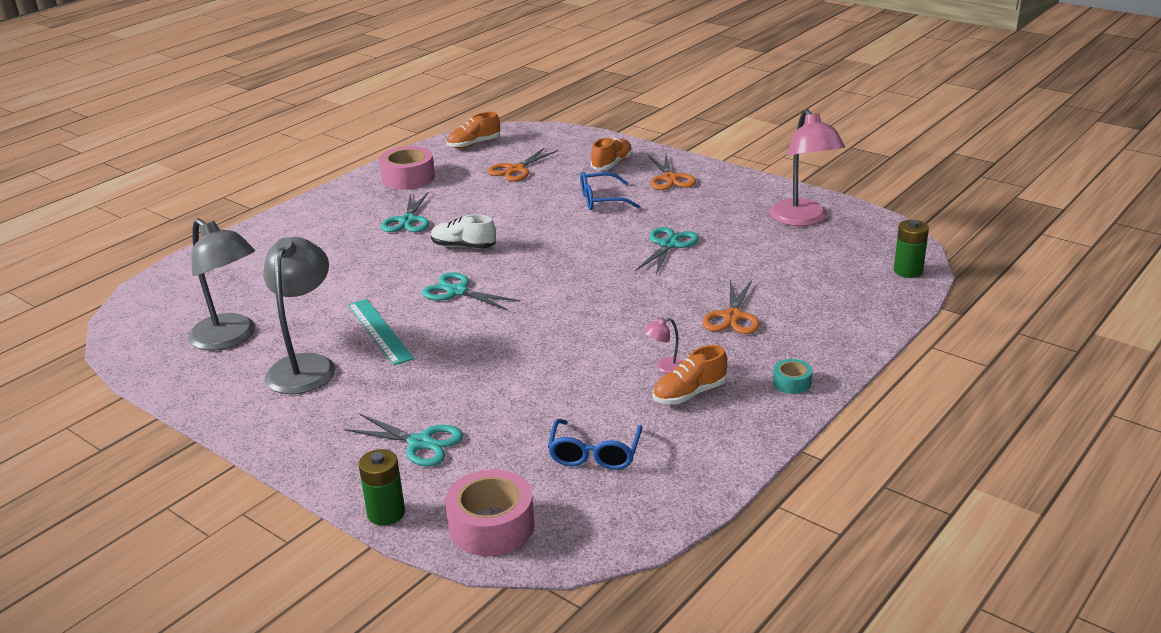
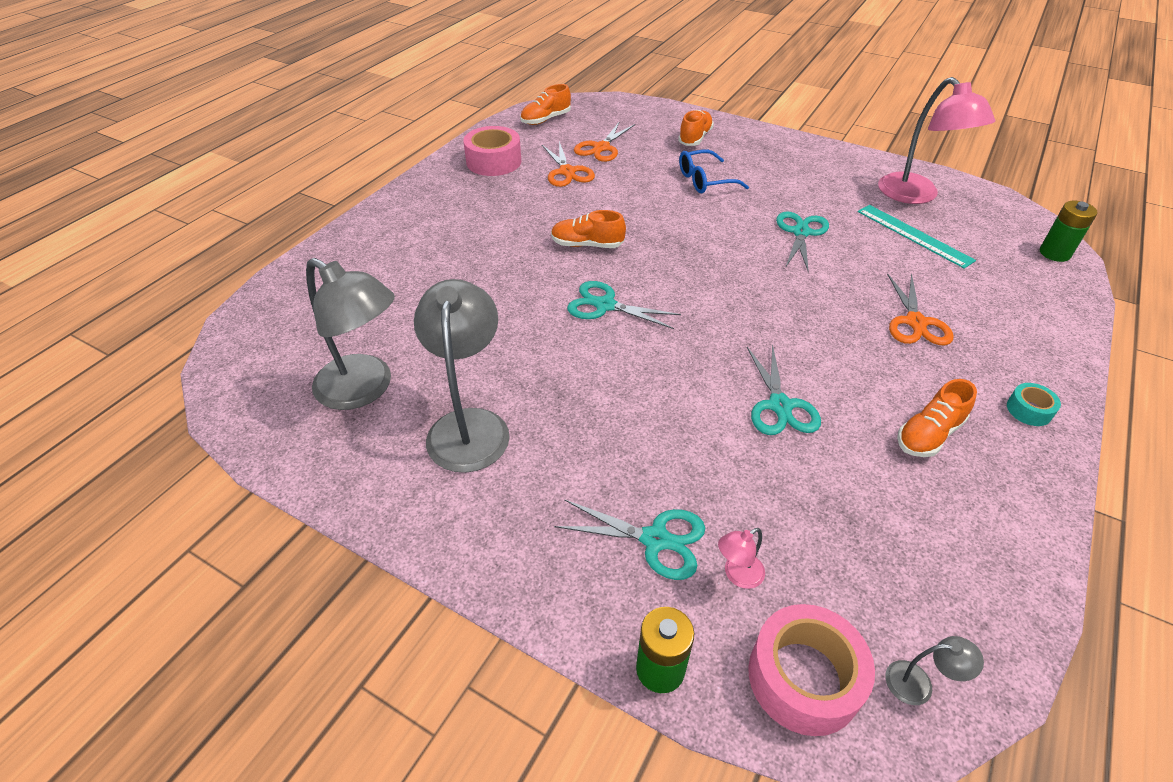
camera: 10 degrees left, 15 degrees up
(379, 331) = (539, 367): turquoise ruler -> turquoise ruler (914, 235)
(408, 221) = (514, 214): turquoise scissors -> turquoise scissors (780, 406)
(463, 246) = (587, 245): white shoe -> orange shoe
(578, 535) = (918, 683): none -> grey lamp
(594, 454) = (870, 539): blue glasses -> none
(665, 368) = (882, 398): pink lamp -> pink lamp (737, 575)
(670, 179) = (760, 153): orange scissors -> orange scissors (567, 172)

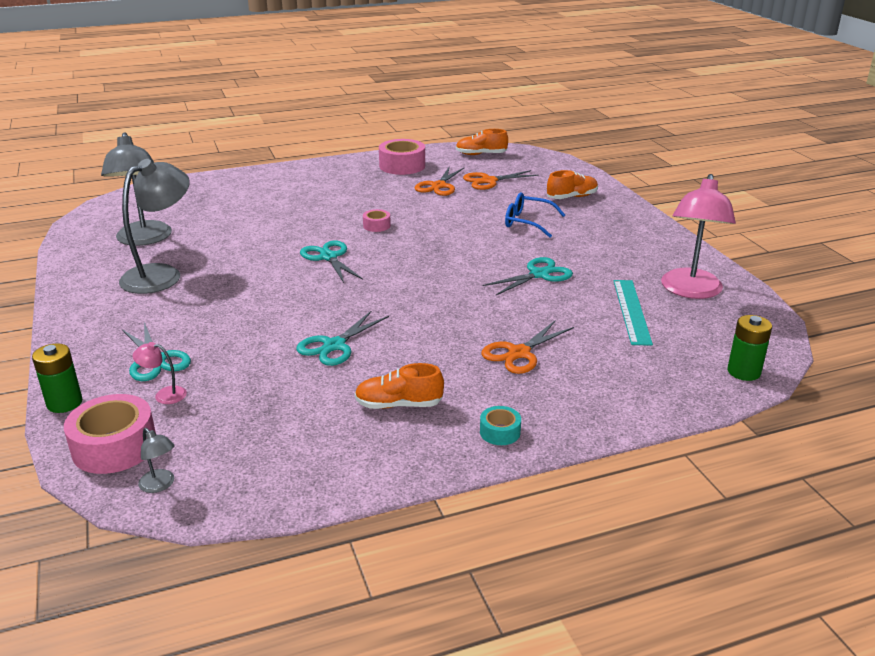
camera: 40 degrees right, 15 degrees down
(587, 245) = (376, 226): orange shoe -> pink tape

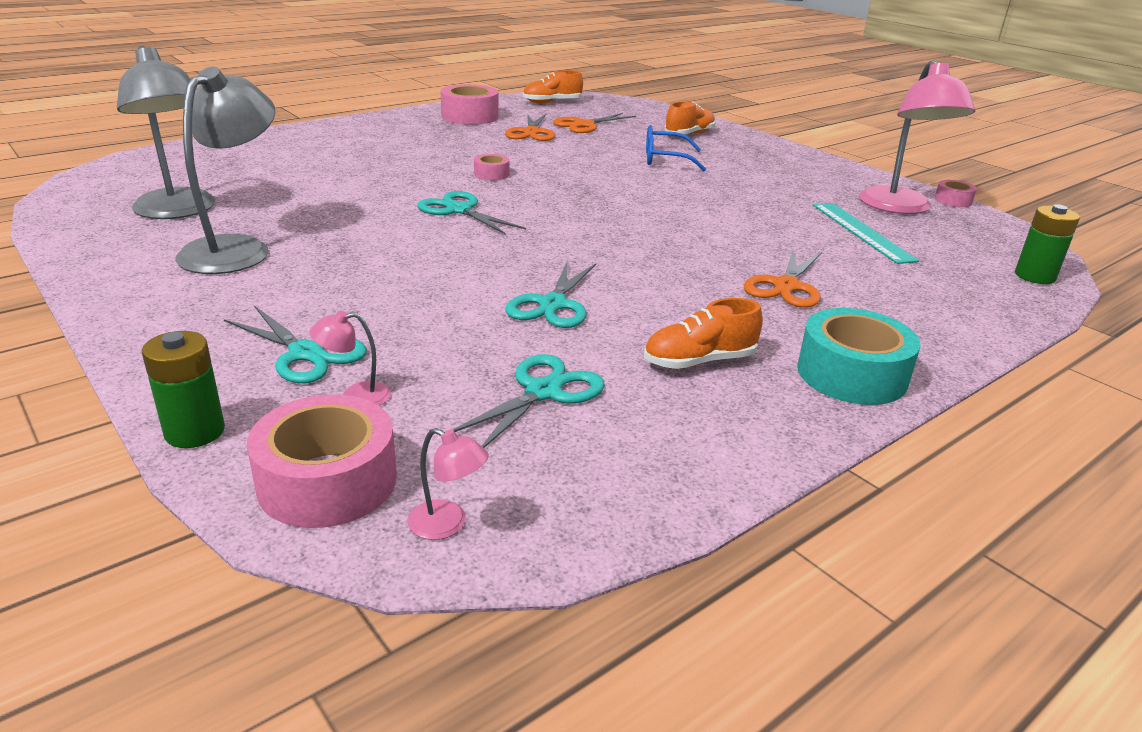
camera: 20 degrees left, 0 degrees up
(160, 485) = (448, 525): grey lamp -> pink lamp
(500, 432) = (851, 374): turquoise tape -> turquoise tape, size x1.95
(539, 274) = (728, 206): turquoise scissors -> turquoise scissors (543, 391)
(750, 289) = (953, 200): none -> pink tape

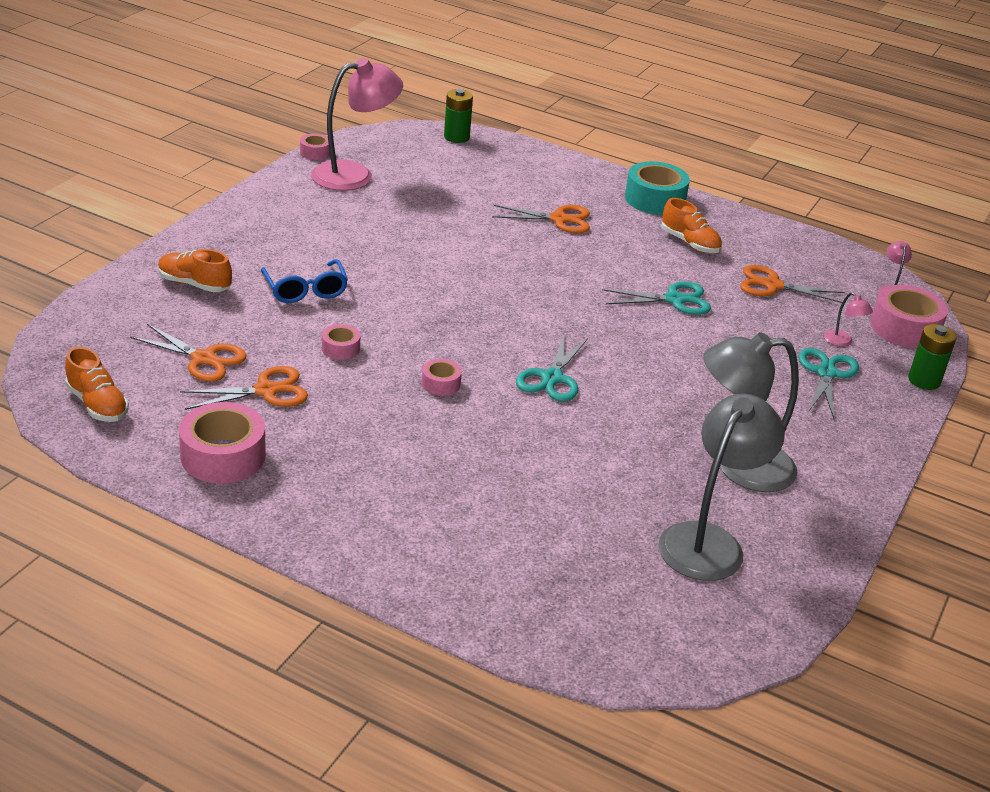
camera: 115 degrees left, 5 degrees up
(543, 391) = (772, 285): turquoise scissors -> orange scissors
(569, 156) = (340, 348): none -> pink tape
(862, 232) = (427, 191): turquoise ruler -> none

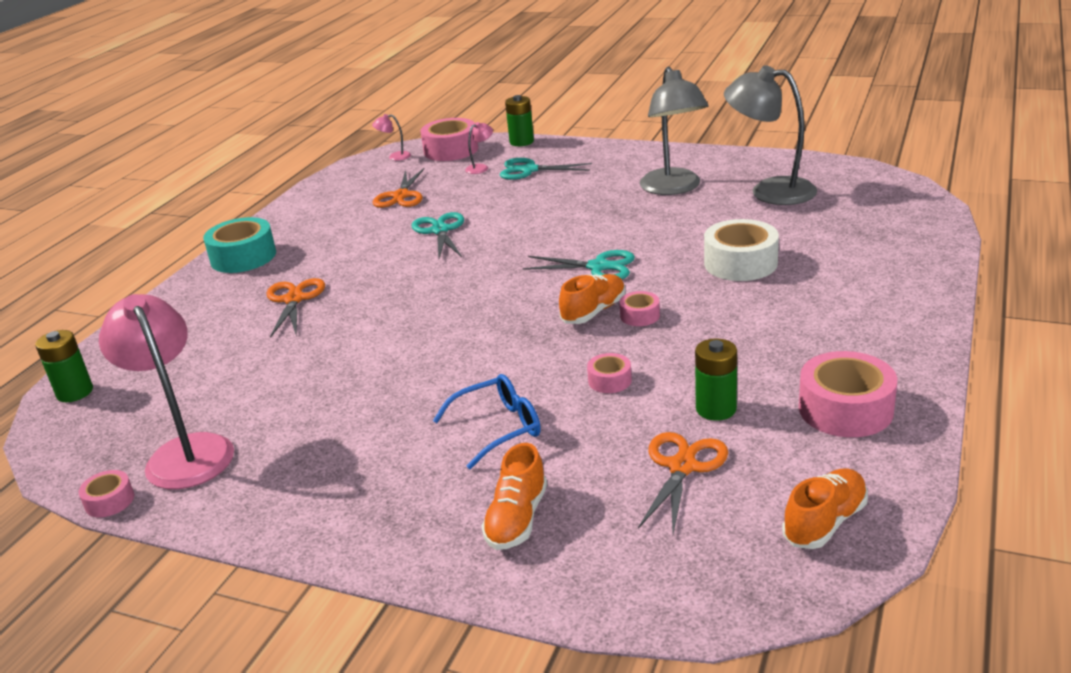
camera: 90 degrees left, 5 degrees down
(266, 391) = (716, 409): orange scissors -> green battery
(520, 468) = (740, 263): none -> white tape
(689, 243) = (332, 233): orange shoe -> orange shoe (594, 311)

